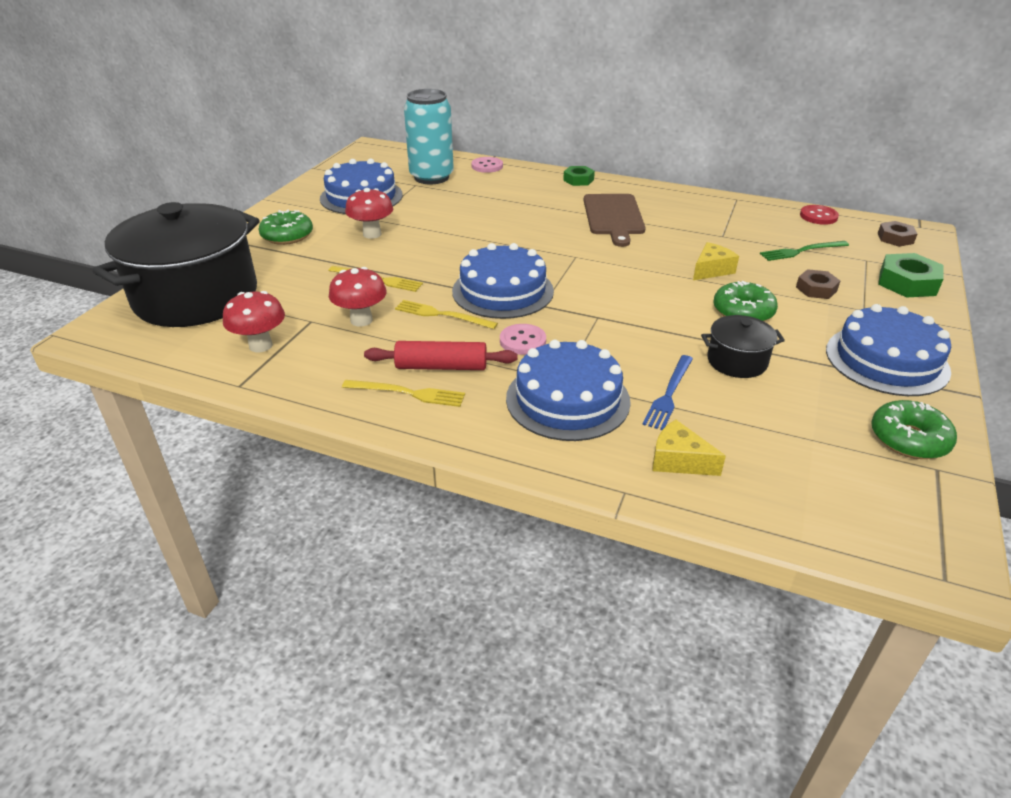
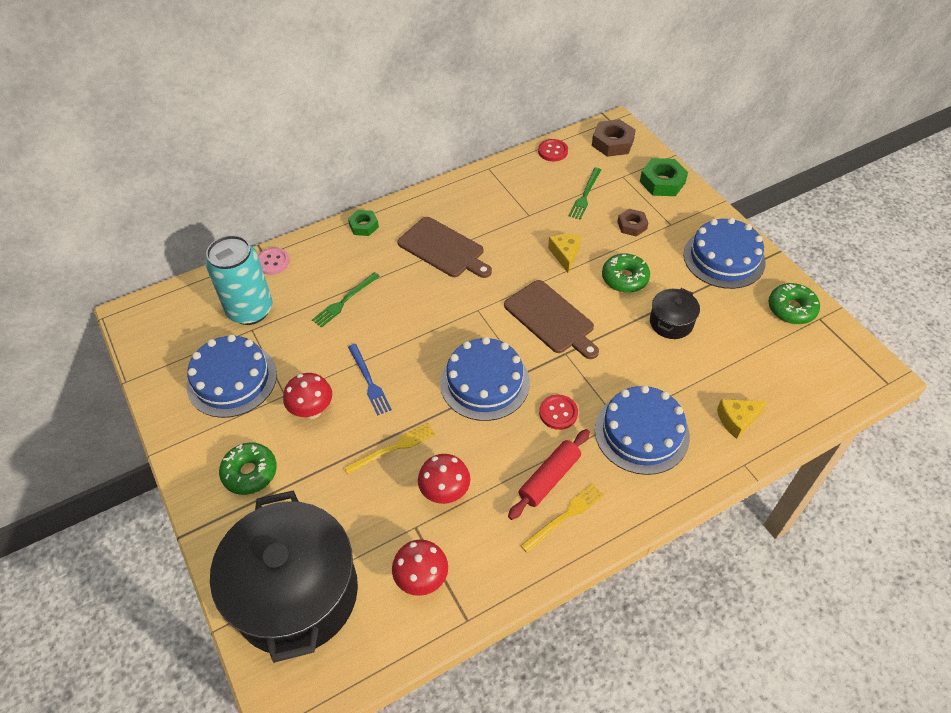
camera: 50 degrees left, 15 degrees up
(442, 315) = (484, 438): yellow fork -> none
(493, 203) = (344, 301): none -> green fork
(522, 341) = (558, 413): pink button -> red button
(625, 293) = (551, 319): none -> brown cutting board
(669, 394) = (676, 379): blue fork -> blue fork (369, 381)
(895, 238) = (612, 143): brown nut -> brown nut, size x1.57

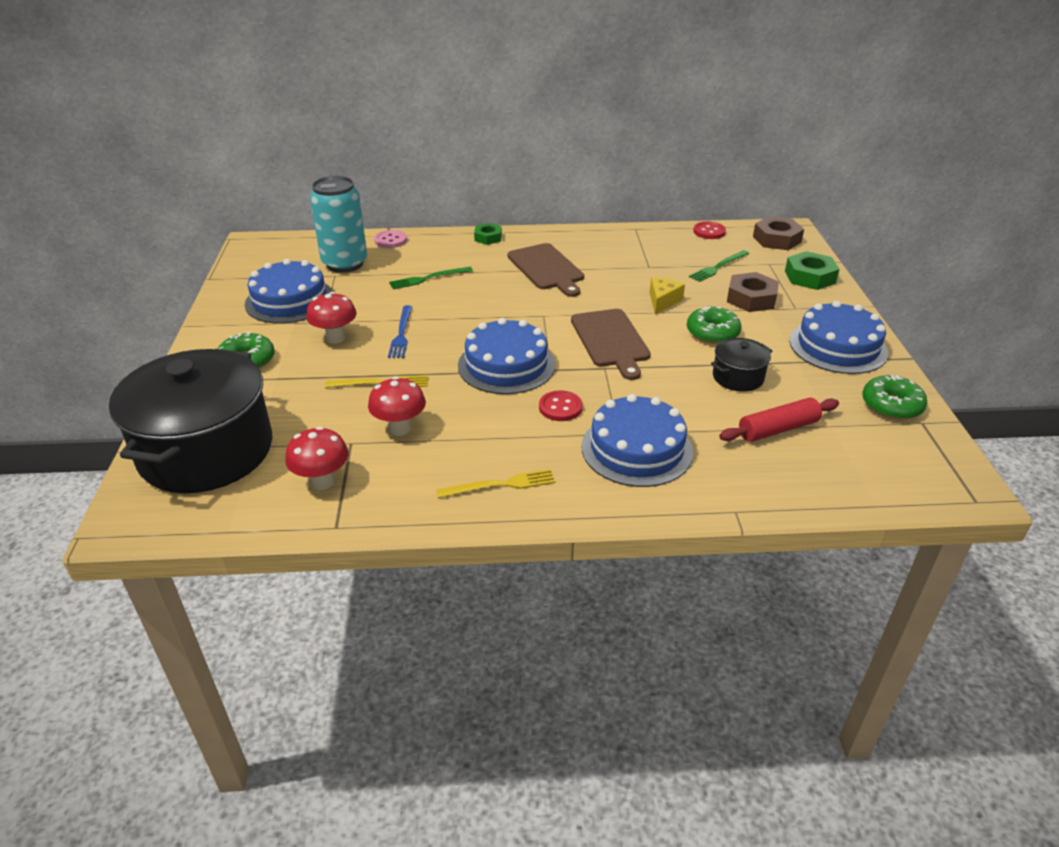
camera: 25 degrees right, 15 degrees down
(549, 478) = (510, 451): red rolling pin -> red rolling pin (778, 429)
(632, 225) = (751, 298): brown nut -> brown nut, size x1.57
(737, 420) = (755, 473): yellow cheese -> none

